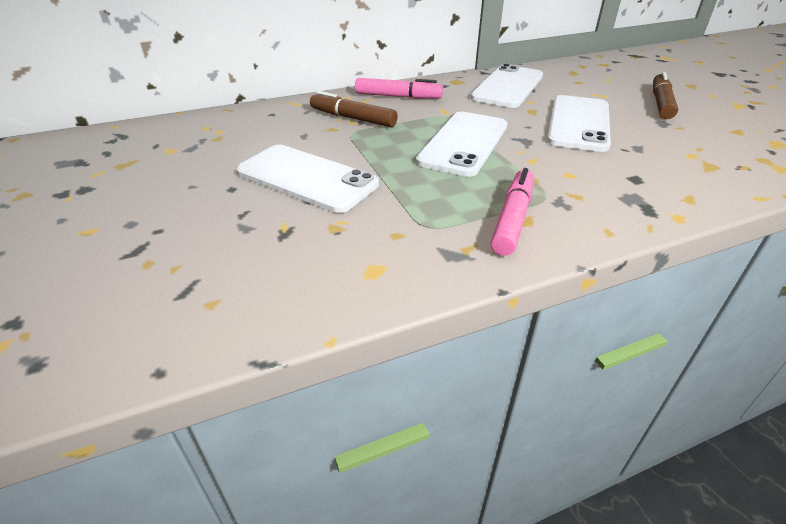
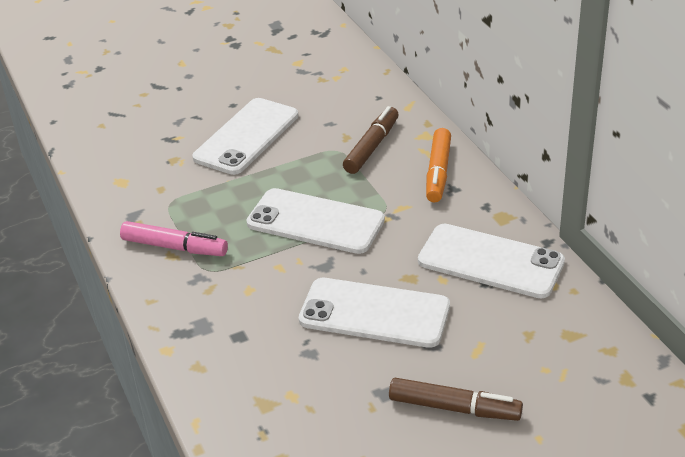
camera: 90 degrees right, 0 degrees up
(398, 96) = (438, 172): pink marker -> orange marker

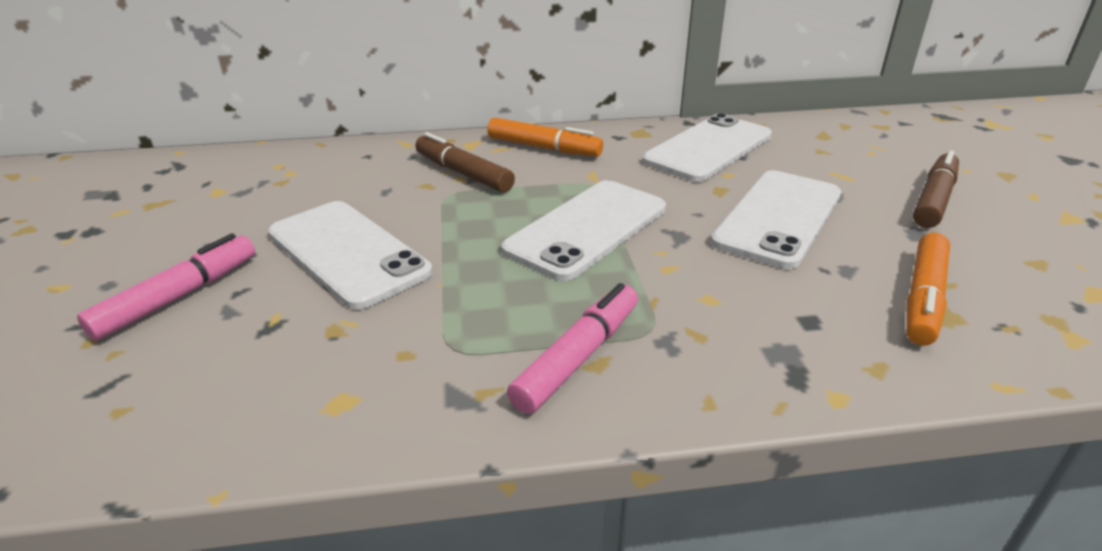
camera: 75 degrees left, 5 degrees down
(185, 101) = (178, 297): none -> pink marker
(284, 391) = (923, 298): none -> orange marker

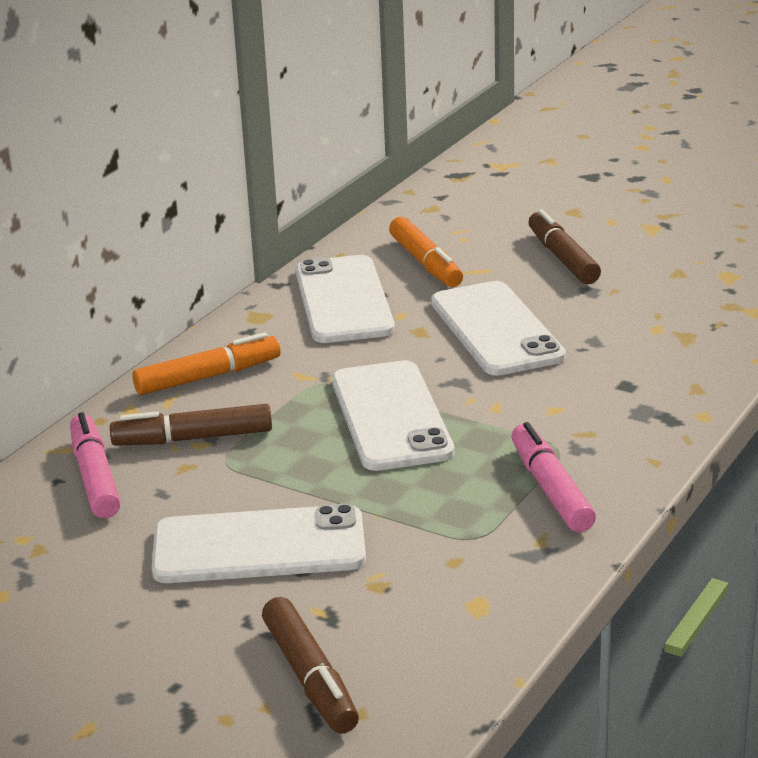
camera: 50 degrees left, 5 degrees down
(167, 357) = (310, 677): none -> brown marker
(178, 297) = (211, 657): pink marker -> pink marker (95, 477)
(923, 298) = (658, 333): orange marker -> orange marker (426, 263)

